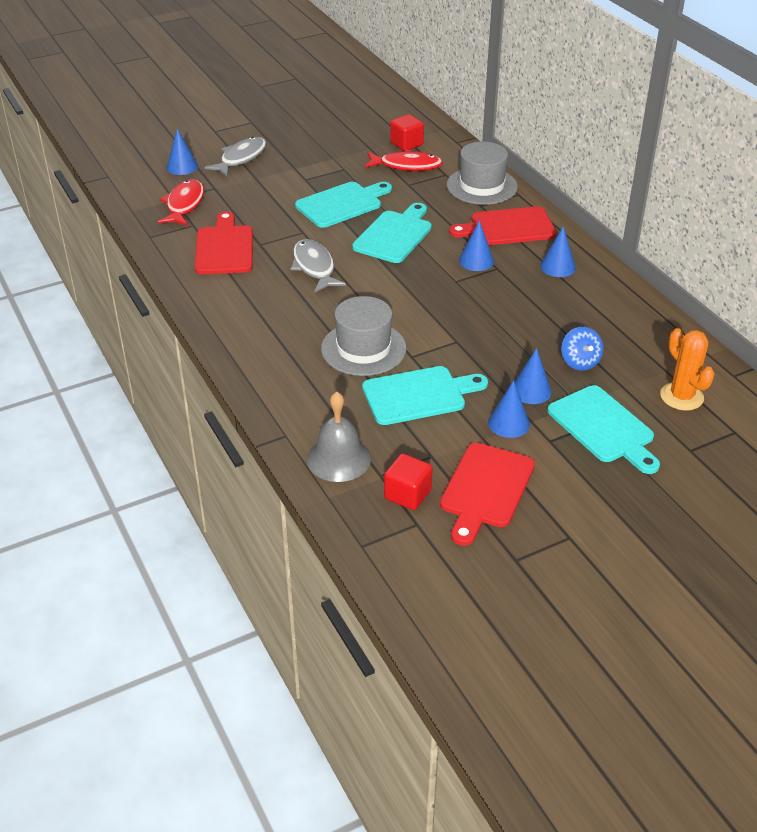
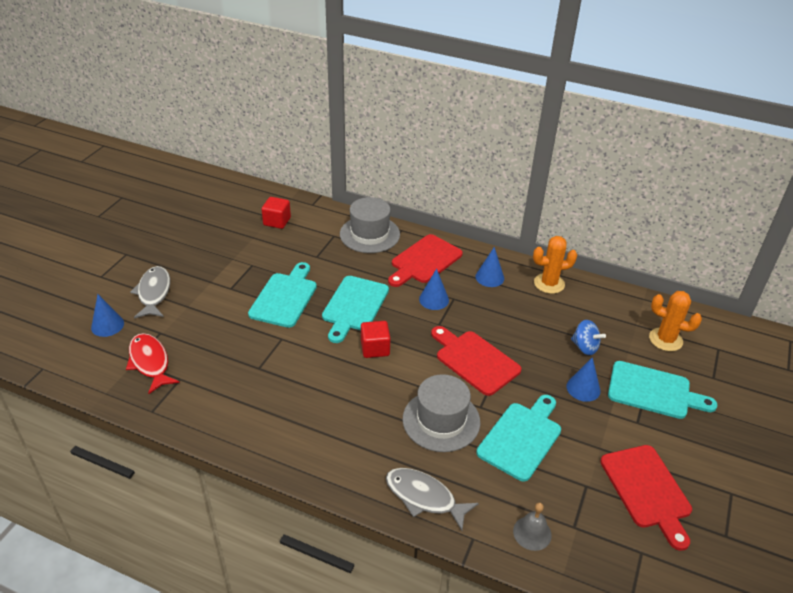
camera: 40 degrees left, 0 degrees up
(224, 248) = (232, 387): red cutting board -> red cutting board (474, 360)
(314, 267) = (325, 366): grey fish -> grey fish (424, 497)
(338, 459) = (532, 533): grey bell -> grey bell, size x0.65
(394, 235) = (354, 306): turquoise cutting board -> turquoise cutting board turned 150 degrees counterclockwise
(406, 166) = (297, 241): red fish -> none
(407, 494) = (608, 531): red cube -> red cube (375, 348)
(509, 423) = (600, 424): blue cone -> none
(615, 297) = (549, 283): none -> orange cactus

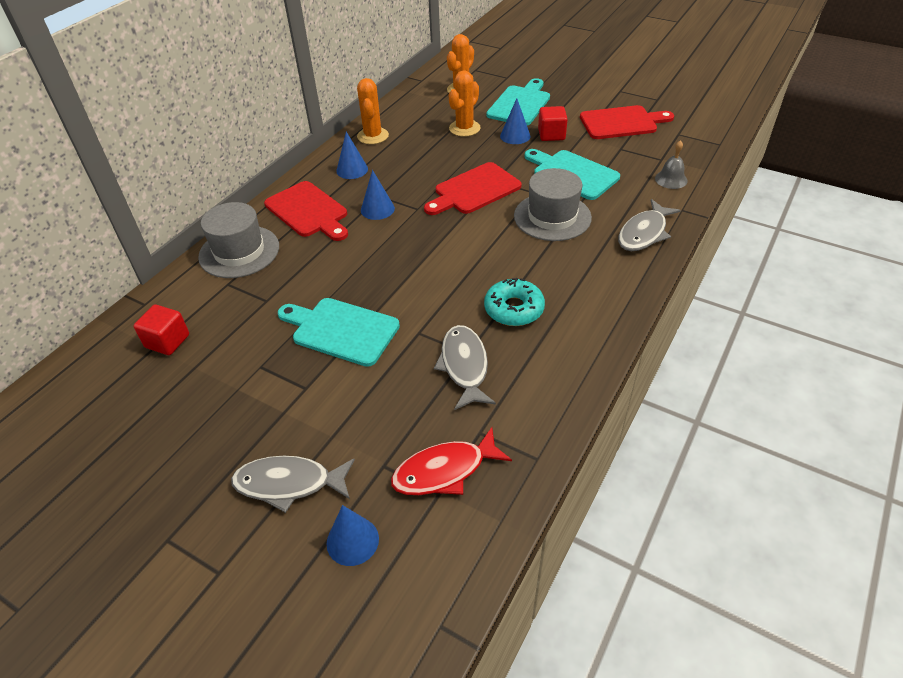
camera: 80 degrees left, 5 degrees up
(244, 367) = (464, 366): none -> grey fish
(307, 394) = (514, 309): none -> turquoise donut
(354, 306) = (373, 269): turquoise cutting board -> none
(375, 348) = (447, 255): red cube -> red cube (551, 135)
(585, 347) = (464, 128): blue spinning top -> orange cactus

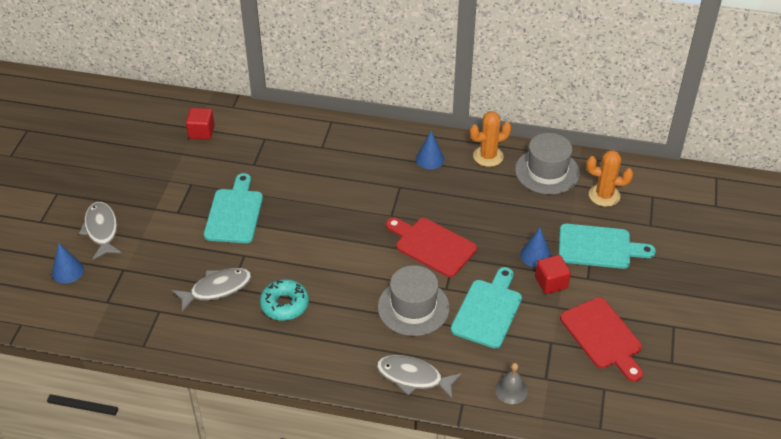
camera: 70 degrees right, 0 degrees up
(239, 251) = (300, 131): grey hat -> grey hat (547, 171)
(308, 211) = (362, 152): red cutting board -> none
(377, 209) = (381, 191): blue cone -> none
(444, 471) = (124, 300): red fish -> none
(464, 128) = (531, 215): orange cactus -> none

